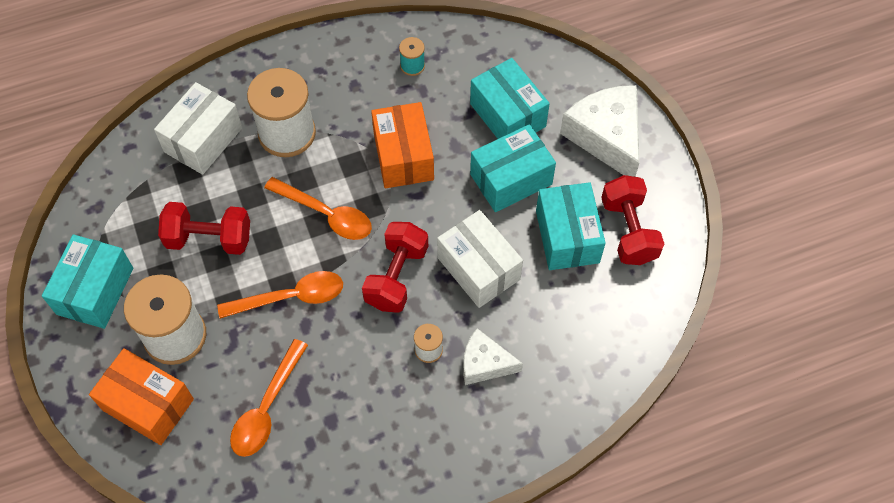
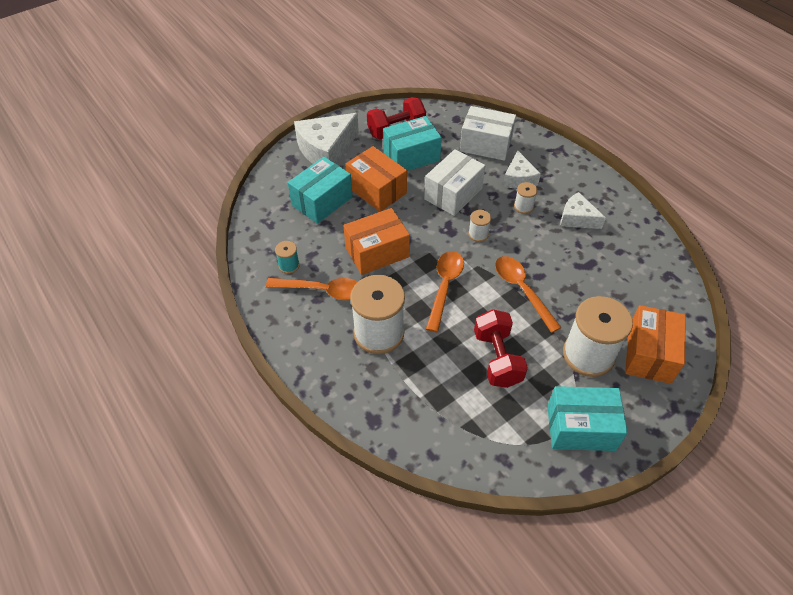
camera: 105 degrees left, 10 degrees down
(203, 140) = (404, 394): white box -> white box (486, 145)
(267, 407) = (609, 281): orange spoon -> orange spoon (322, 290)
(385, 412) = (577, 218): none -> white cheese
(396, 276) = (478, 234): red dumbbell -> white spool
(511, 179) = (376, 190): turquoise box -> orange box

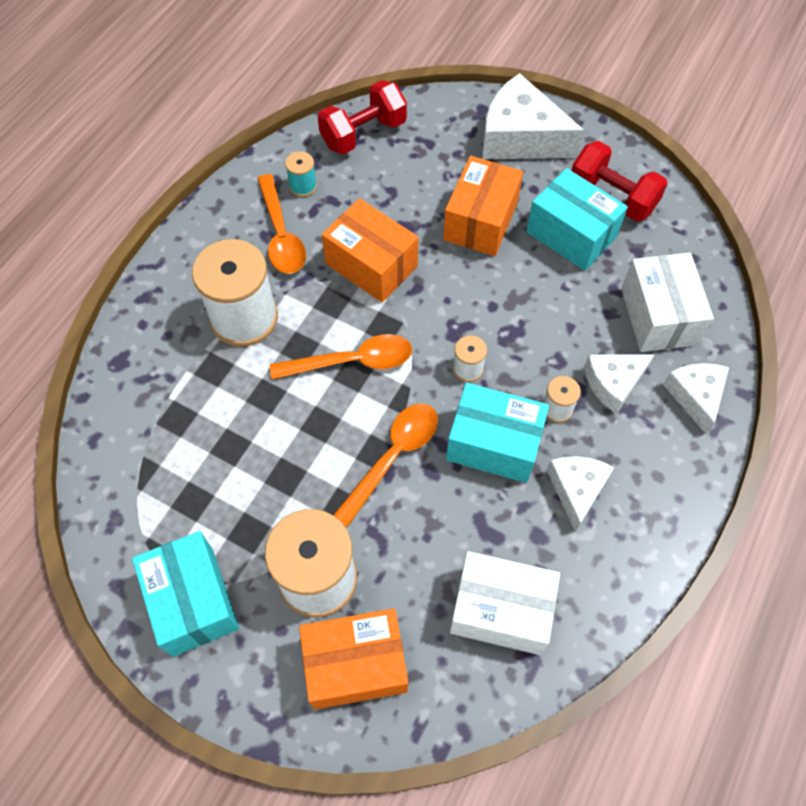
camera: 65 degrees right, 10 degrees up
(322, 201) = (425, 172): turquoise box -> turquoise box (494, 444)
(453, 194) = (528, 311): white box -> white box (500, 610)
(497, 358) = (262, 464): red dumbbell -> red dumbbell (363, 134)
(542, 151) = (695, 396): none -> white cheese

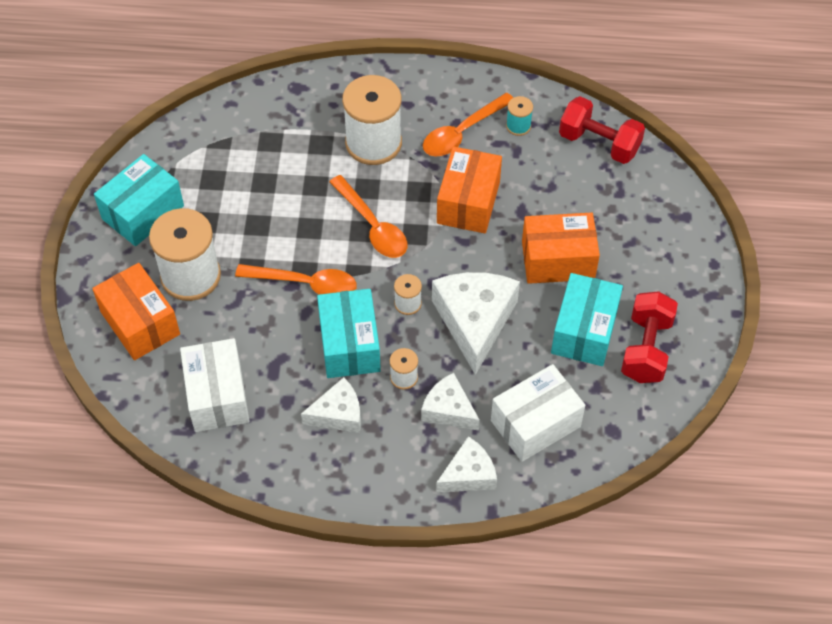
camera: 65 degrees right, 5 degrees down
(520, 137) = (670, 257): white cheese -> white cheese (474, 321)

